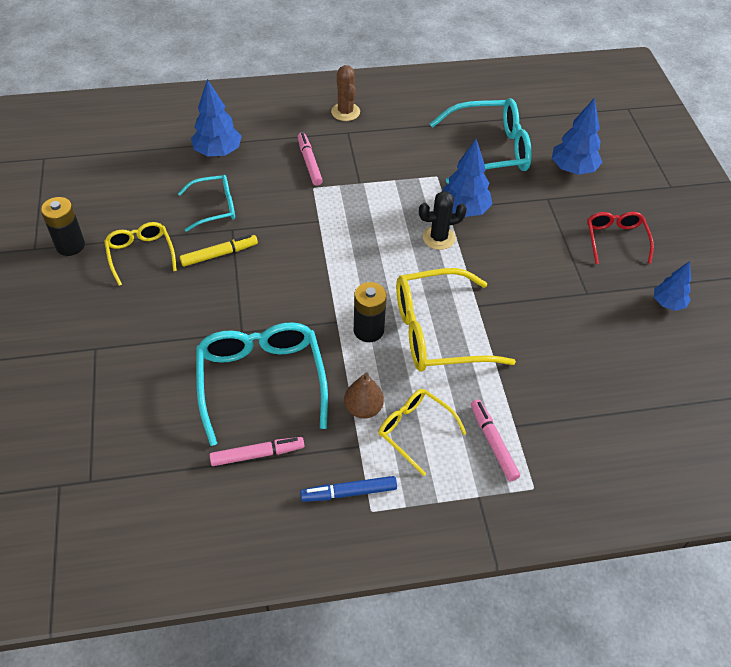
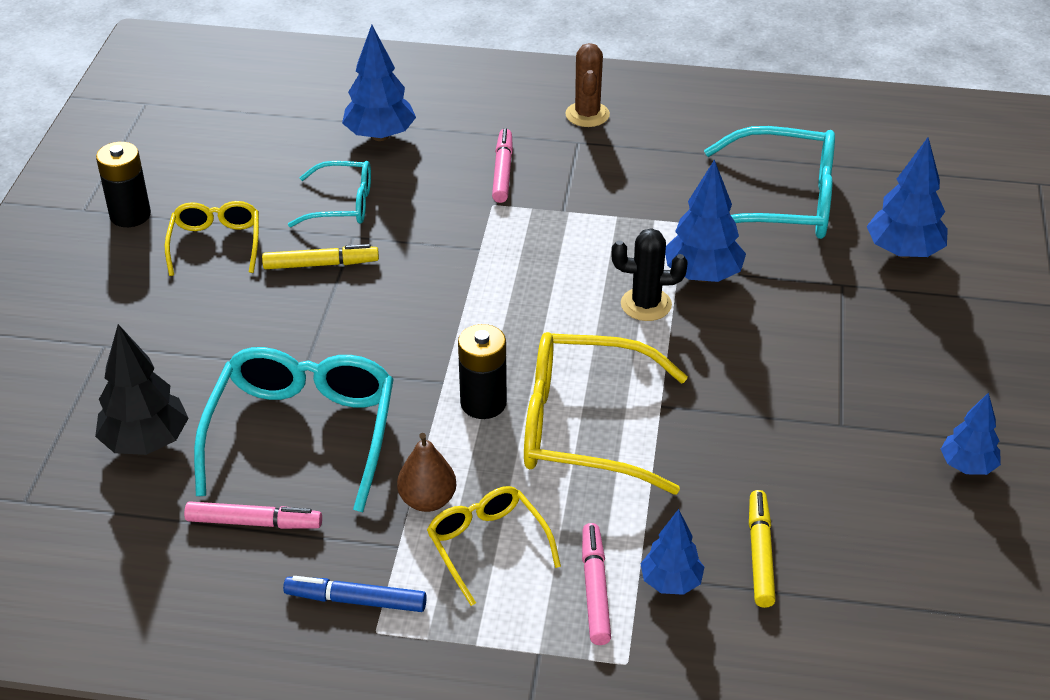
camera: 20 degrees right, 10 degrees down
(157, 414) = (146, 442): none -> black tree
(535, 425) = (671, 582): none -> blue tree
(578, 392) = (760, 554): none -> yellow marker
(615, 240) = (924, 361): red glasses -> none

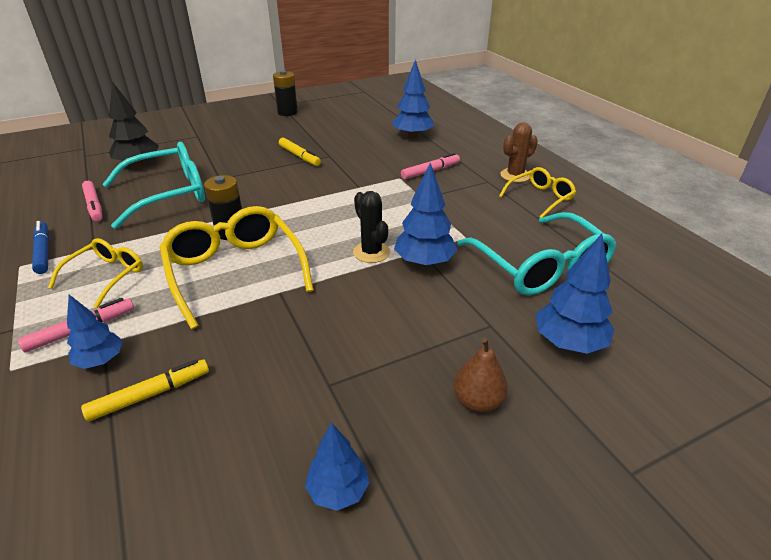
camera: 55 degrees right, 5 degrees down
(216, 244) = (288, 132): yellow glasses -> yellow glasses (540, 198)
(342, 204) = (349, 146): turquoise glasses -> none
(427, 500) = (136, 244): brown pear -> brown pear (477, 401)

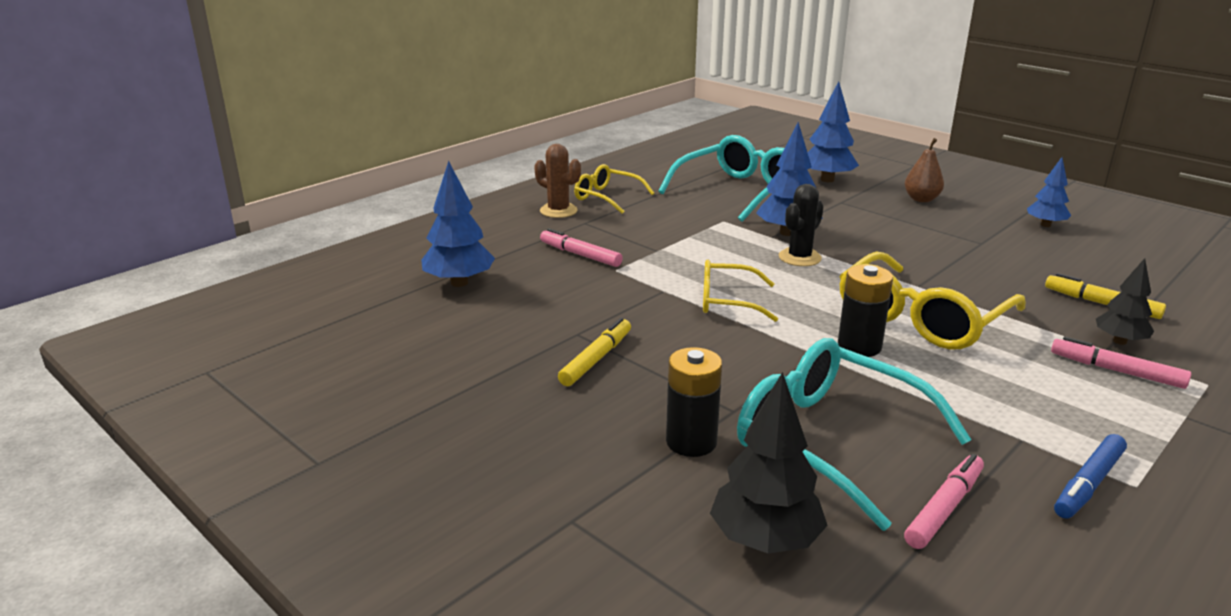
camera: 110 degrees left, 10 degrees down
(101, 360) = (1119, 341): blue tree -> black tree
(106, 276) = (1042, 398): yellow glasses -> yellow glasses (727, 301)
(287, 112) = (374, 435): black battery -> black battery (691, 442)

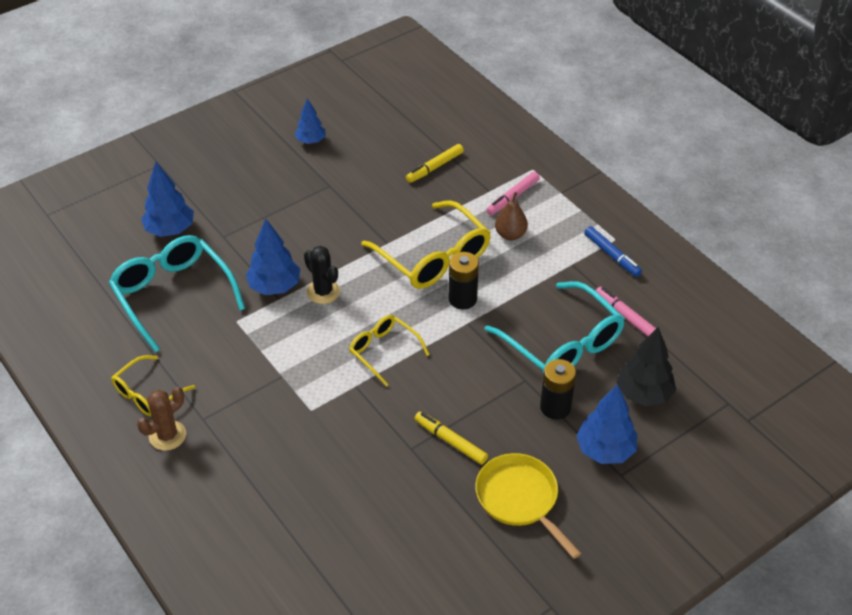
camera: 80 degrees left, 20 degrees up
(459, 283) = (304, 521): blue tree -> blue tree (605, 450)
(506, 421) = (520, 499): none -> yellow pan
(580, 255) = (274, 430): pink marker -> none
(727, 301) = (383, 351): yellow glasses -> yellow glasses turned 120 degrees clockwise
(829, 441) = (562, 344): turquoise glasses -> turquoise glasses turned 90 degrees counterclockwise
(921, 199) = (237, 187): brown pear -> brown pear (510, 234)
(1119, 341) = (481, 181): black tree -> none

